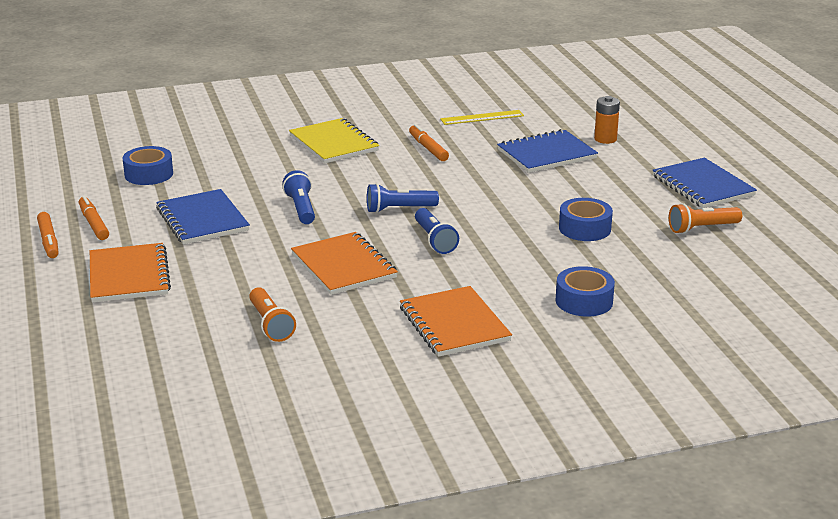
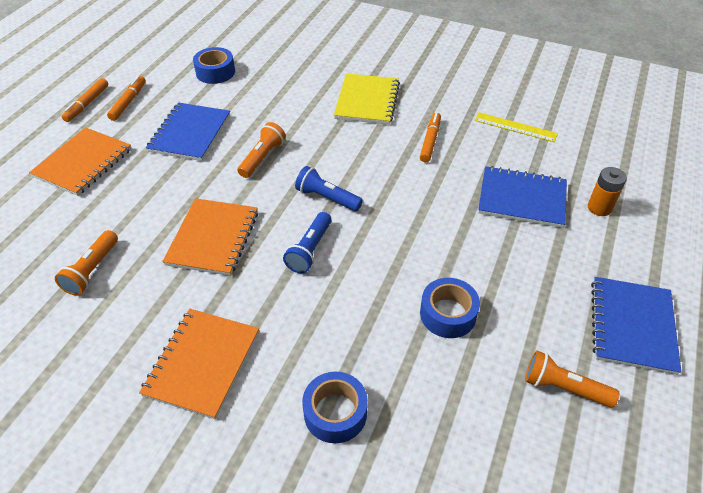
camera: 40 degrees right, 20 degrees up
(301, 208) = (262, 158): blue flashlight -> orange flashlight

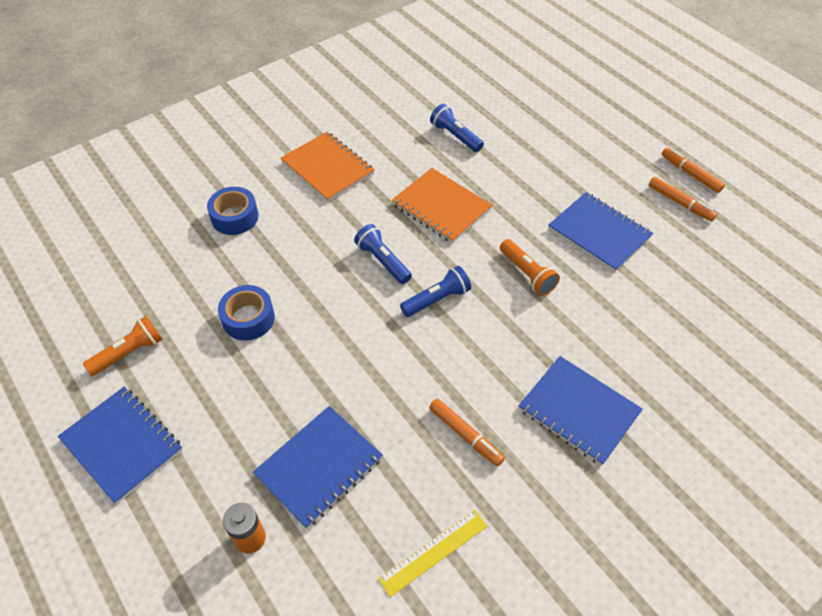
camera: 120 degrees right, 5 degrees up
(83, 163) = (592, 154): orange notebook -> none
(92, 270) = (455, 136): orange flashlight -> blue flashlight
(215, 72) = (711, 287): blue tape -> none
(367, 101) = (578, 411): yellow notebook -> blue notebook

